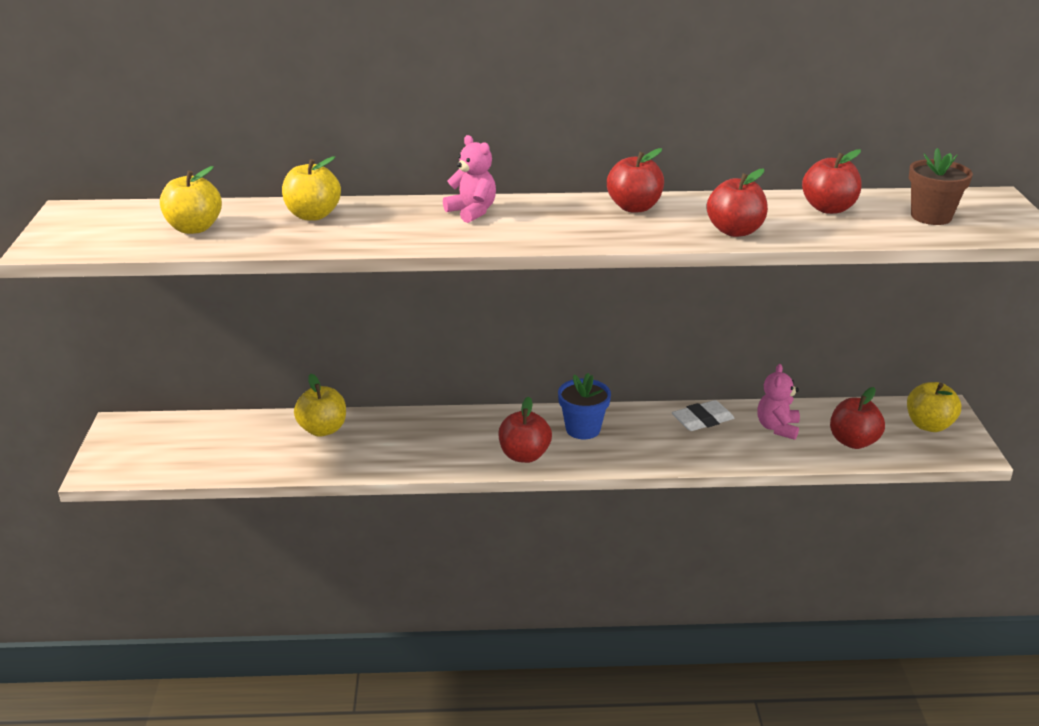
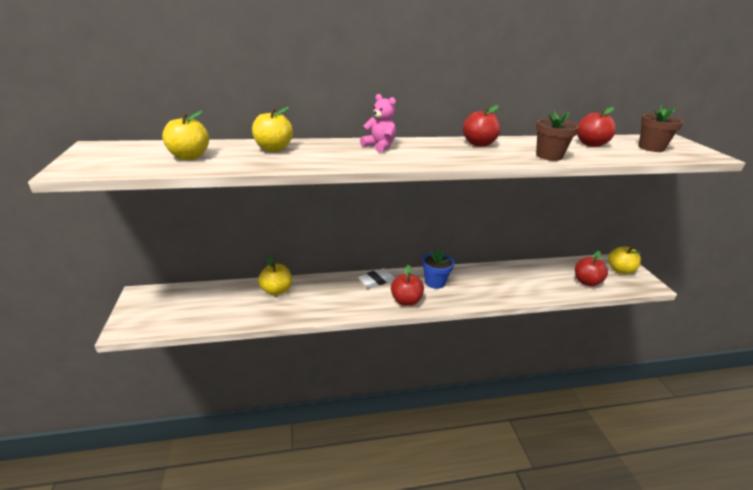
camera: 10 degrees left, 0 degrees up
(702, 420) = (500, 273): white eraser -> white eraser (376, 280)
(735, 231) = (549, 156): red apple -> brown flower pot
(777, 428) = (542, 276): pink teddy bear -> none

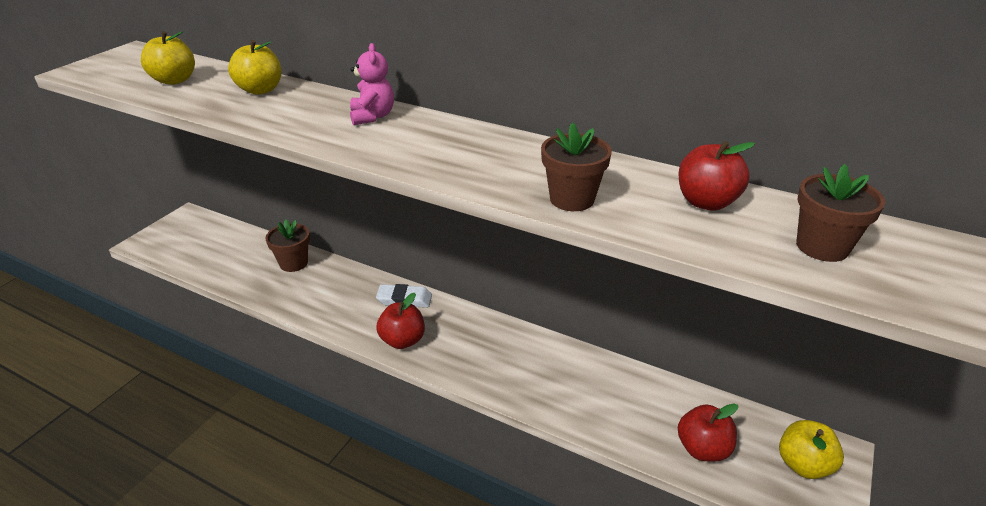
camera: 40 degrees right, 5 degrees up
(276, 290) = (293, 263): yellow apple -> brown flower pot
(435, 282) = (469, 334): blue flower pot -> none
(478, 144) = (510, 148): red apple -> none

